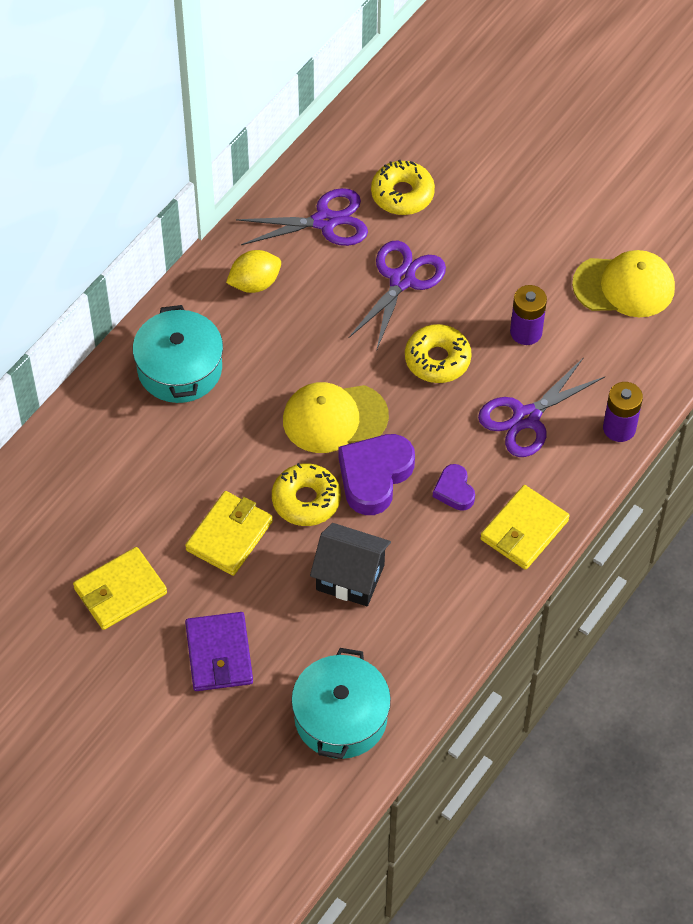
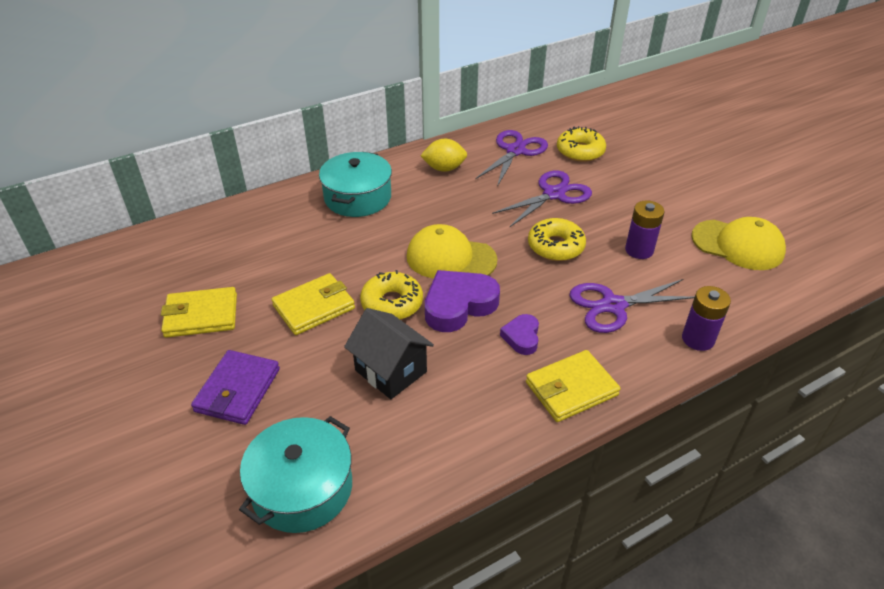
camera: 25 degrees right, 15 degrees down
(325, 221) = (515, 151): purple scissors -> purple scissors turned 75 degrees counterclockwise

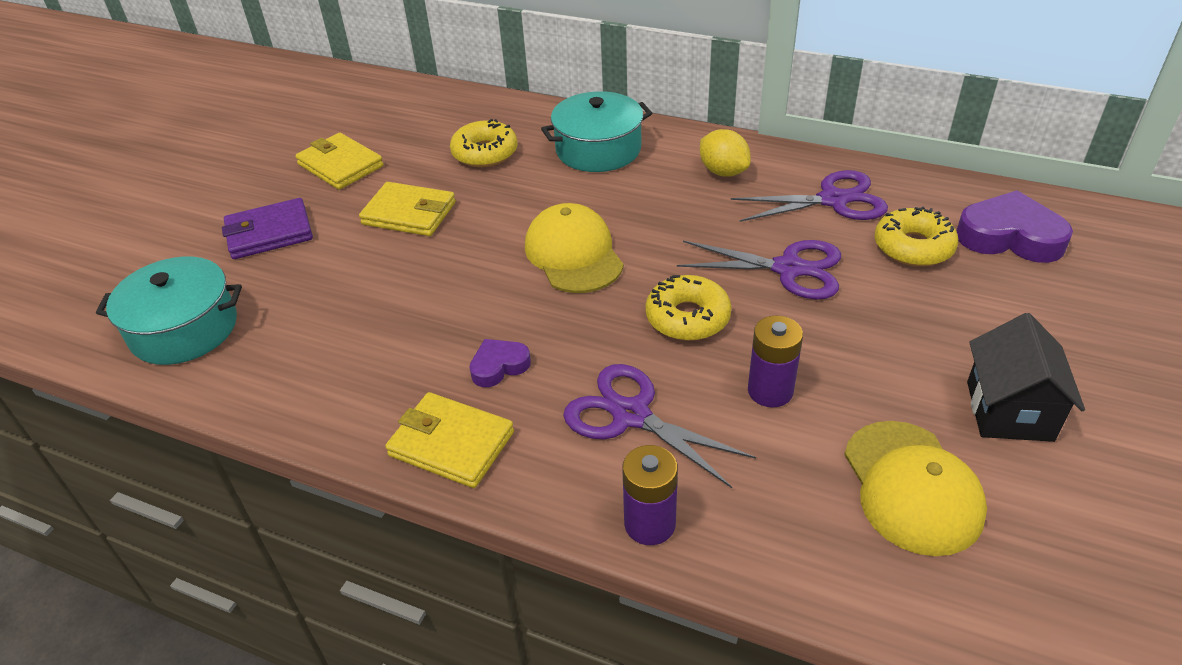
camera: 55 degrees right, 0 degrees up
(391, 371) = (366, 303): black house -> black house (1009, 411)
(392, 303) = (461, 254): yellow donut -> yellow donut (485, 153)
(458, 305) = (504, 297): purple heart -> purple heart (1009, 237)

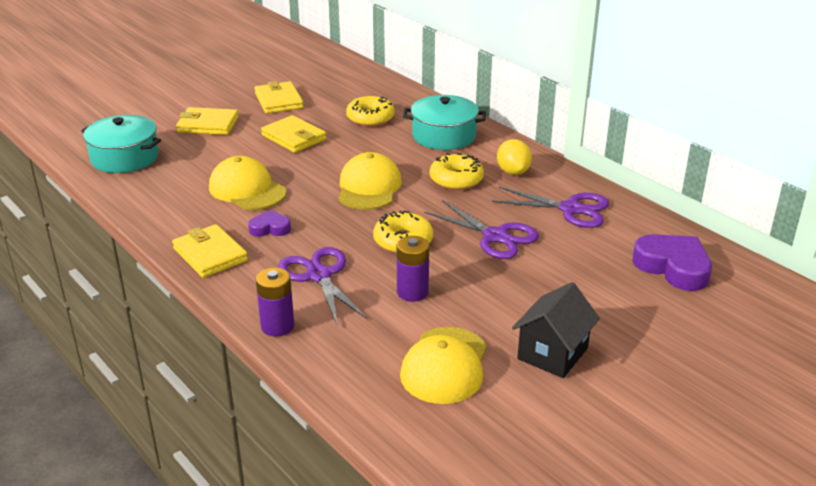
camera: 25 degrees right, 10 degrees down
(269, 233) = (208, 125): purple wallet -> yellow wallet
(414, 316) = (247, 189): none -> yellow cap
(913, 247) = (595, 251): yellow donut -> yellow donut (456, 179)

